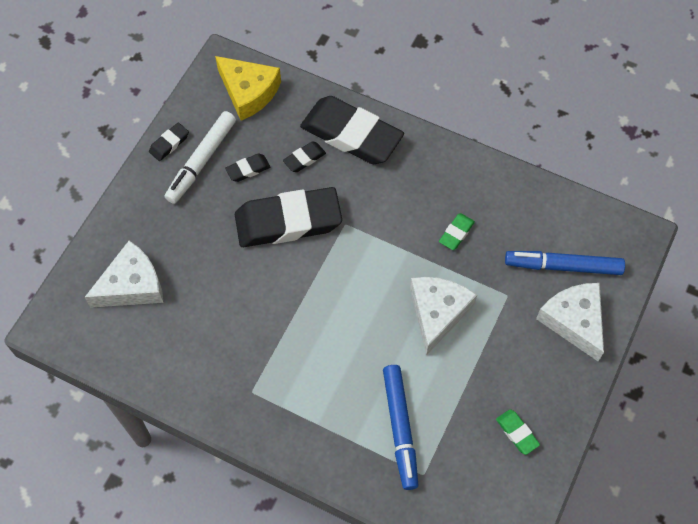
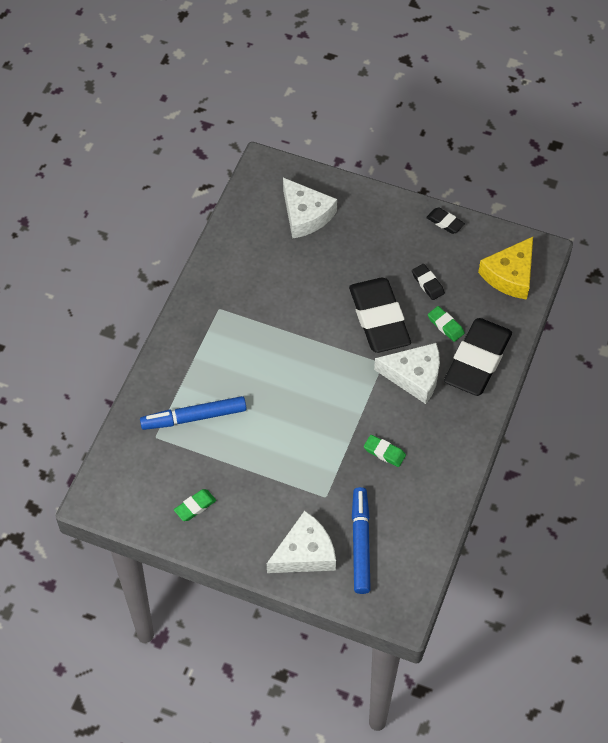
camera: 85 degrees right, 5 degrees down
(202, 161) = (430, 248): white marker -> none
(304, 159) = (445, 325): black eraser -> green eraser
(437, 313) = (302, 440): white cheese -> white cheese (414, 376)

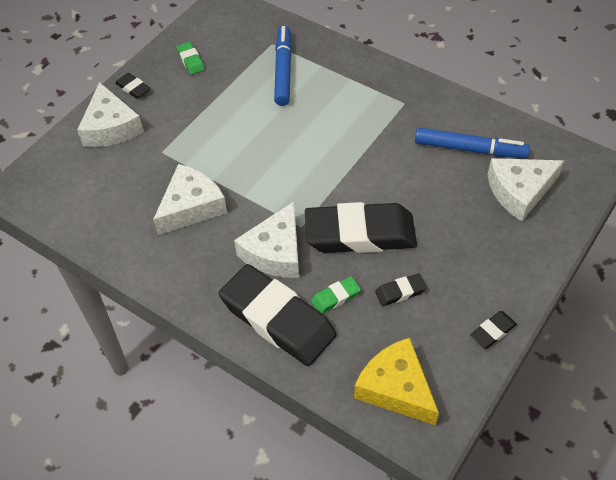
camera: 105 degrees right, 5 degrees down
(246, 550) = (133, 88): none -> black eraser
(360, 543) = (100, 169): blue marker -> blue marker (470, 149)
(384, 452) = (191, 207): green eraser -> white cheese

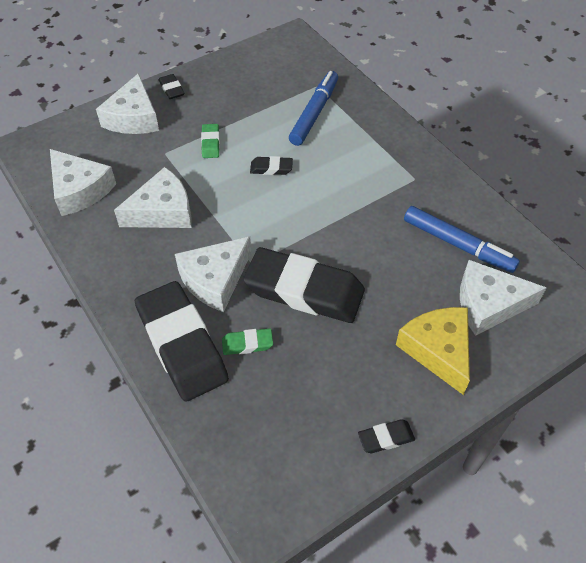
camera: 20 degrees right, 0 degrees up
(98, 213) = (79, 190): none -> white cheese
(190, 60) = (235, 80): green eraser -> green eraser (210, 143)
(396, 388) = (257, 457): yellow cheese -> yellow cheese (438, 350)
(400, 292) = (313, 362): black eraser -> black eraser (271, 168)

